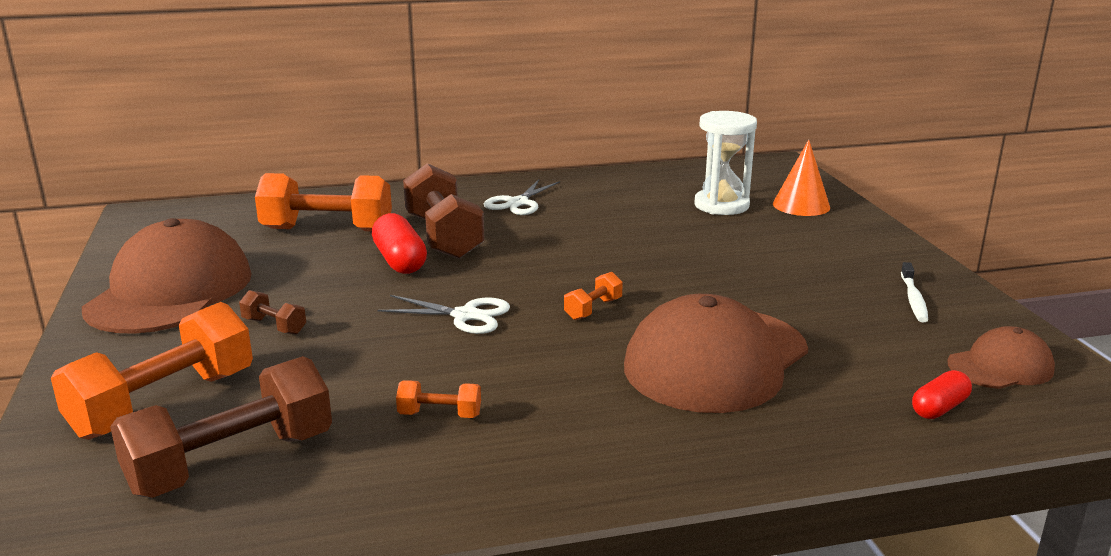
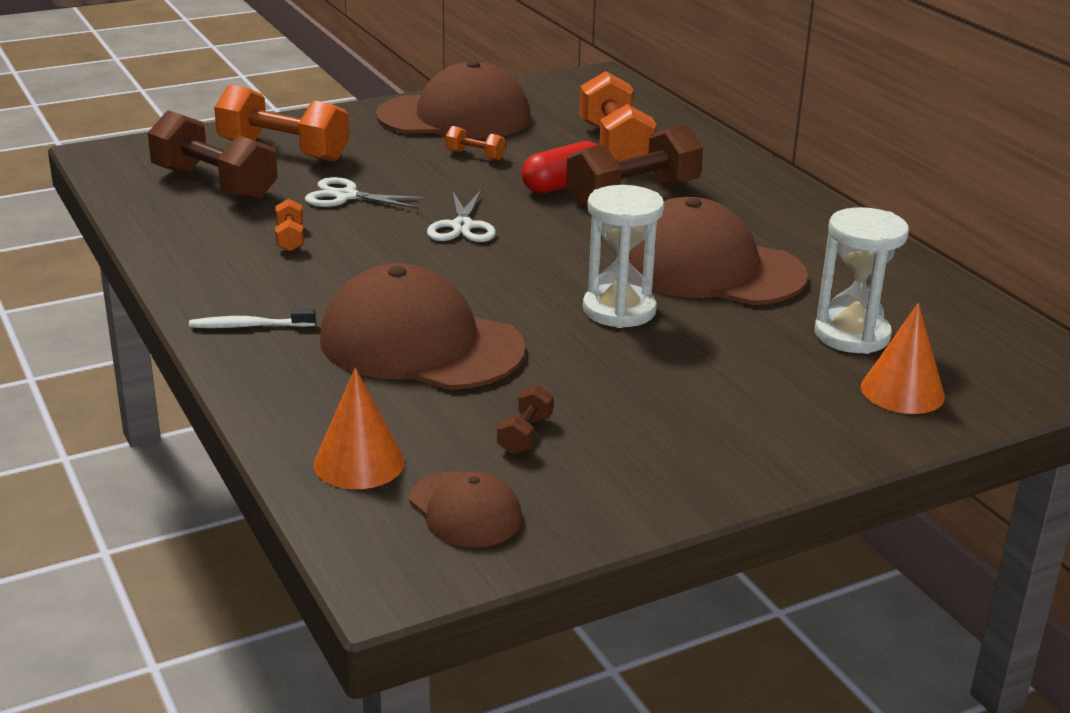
camera: 75 degrees right, 5 degrees up
(274, 326) = (410, 161): brown dumbbell -> brown dumbbell (524, 435)
(518, 203) = (757, 218): white scissors -> white scissors (346, 196)
(593, 309) = (502, 280): orange dumbbell -> orange dumbbell (475, 155)
(602, 230) = (709, 269): none -> brown cap
(666, 270) = (619, 310): none -> white hourglass
(913, 299) = (625, 463): white toothbrush -> white toothbrush (249, 326)
(939, 408) = (359, 463): red capsule -> orange cone

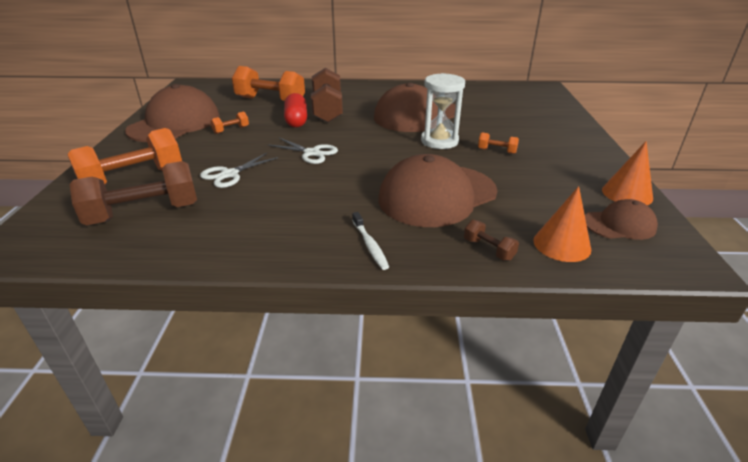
camera: 60 degrees left, 5 degrees up
(249, 326) = (370, 245): white toothbrush -> white toothbrush turned 45 degrees counterclockwise
(290, 238) = (263, 204): orange dumbbell -> orange dumbbell (496, 151)
(524, 435) = (549, 191): brown dumbbell -> brown dumbbell (488, 249)
(852, 335) = (495, 108): white hourglass -> none
(902, 391) = (544, 113): orange cone -> orange cone (627, 194)

